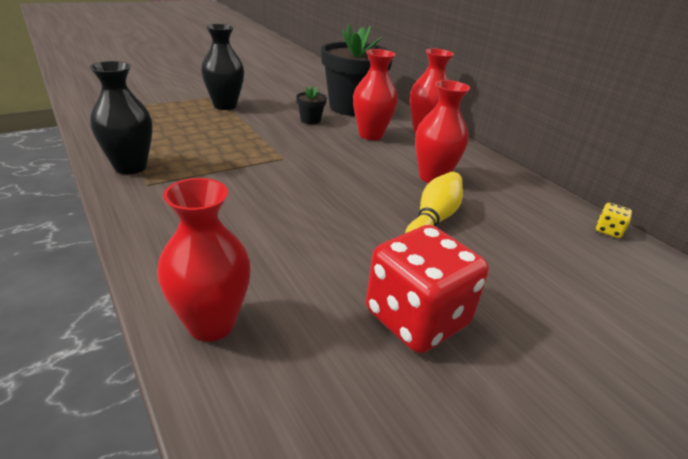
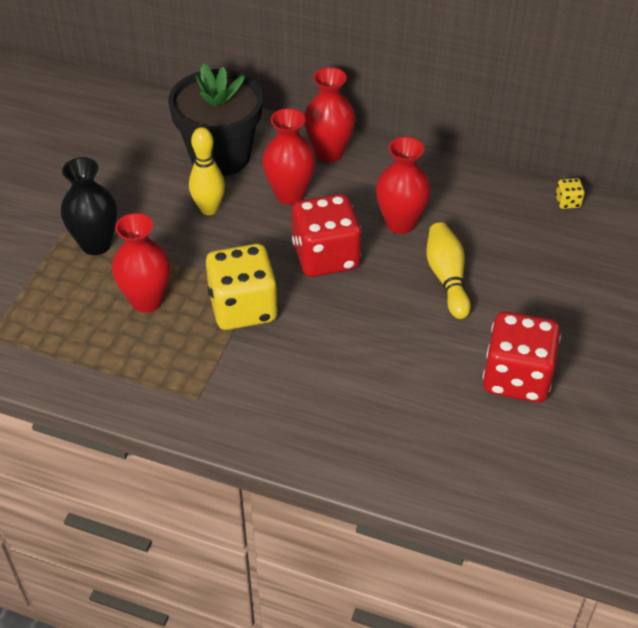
camera: 35 degrees left, 15 degrees up
(130, 167) = (152, 392): black vase -> none
(211, 324) = (412, 470): red vase -> red vase (147, 300)
(256, 162) = (243, 308): none -> yellow dice
(310, 120) = (209, 209): black flower pot -> yellow bowling pin
(351, 167) = (326, 256): none -> red dice

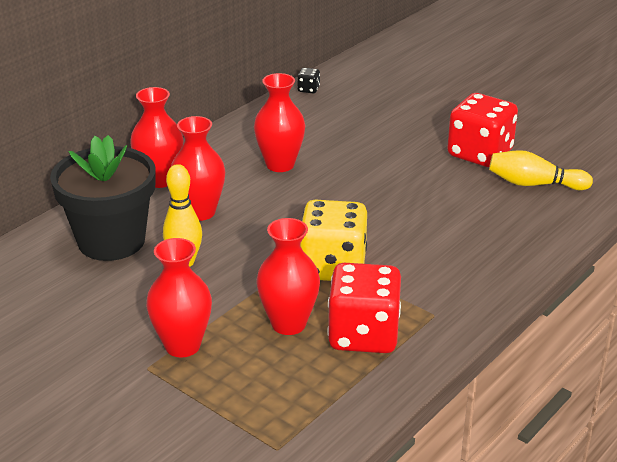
camera: 70 degrees left, 15 degrees down
(96, 244) = (182, 345): black vase -> red vase
(326, 256) = (295, 209): red dice -> red dice (363, 335)
(447, 278) = (358, 158): yellow bowling pin -> yellow bowling pin (534, 184)
(567, 202) = (308, 89): yellow dice -> black dice

